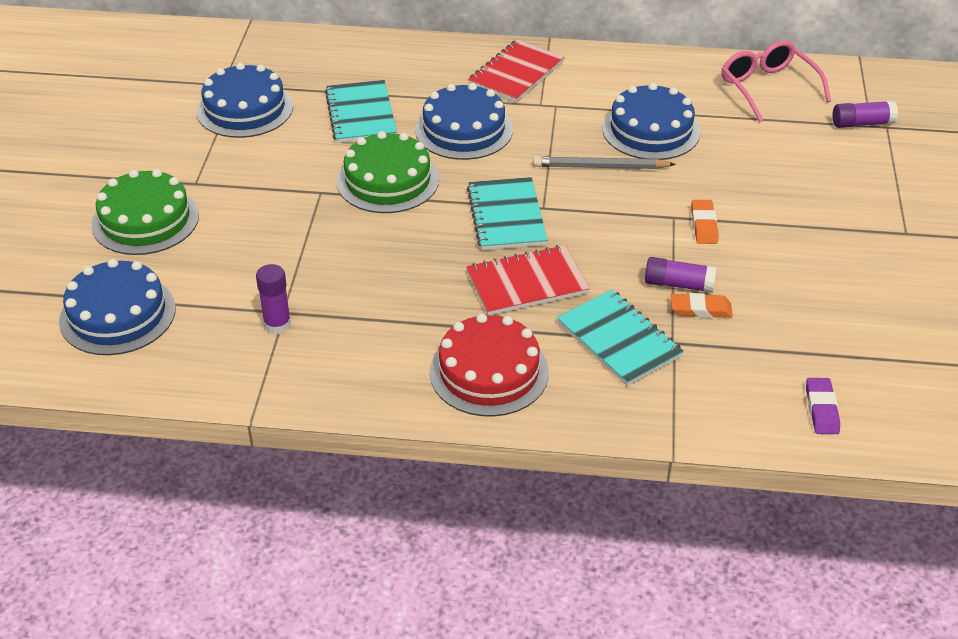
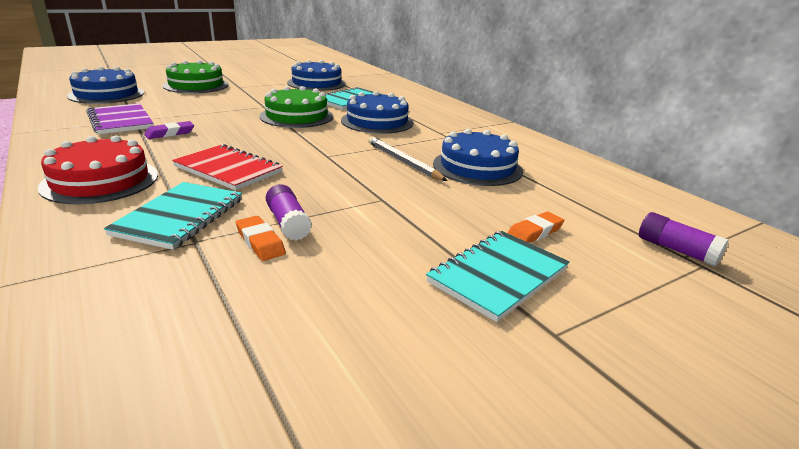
camera: 50 degrees right, 15 degrees down
(277, 324) = (120, 121): purple glue stick -> purple notebook
(506, 216) = (301, 148): turquoise notebook -> turquoise notebook (498, 275)
(516, 73) = (459, 121): red notebook -> none
(703, 225) = (389, 213): orange eraser -> orange eraser (534, 232)
(768, 88) = (621, 195): pink glasses -> none
(821, 409) = (120, 372): purple eraser -> purple eraser (170, 133)

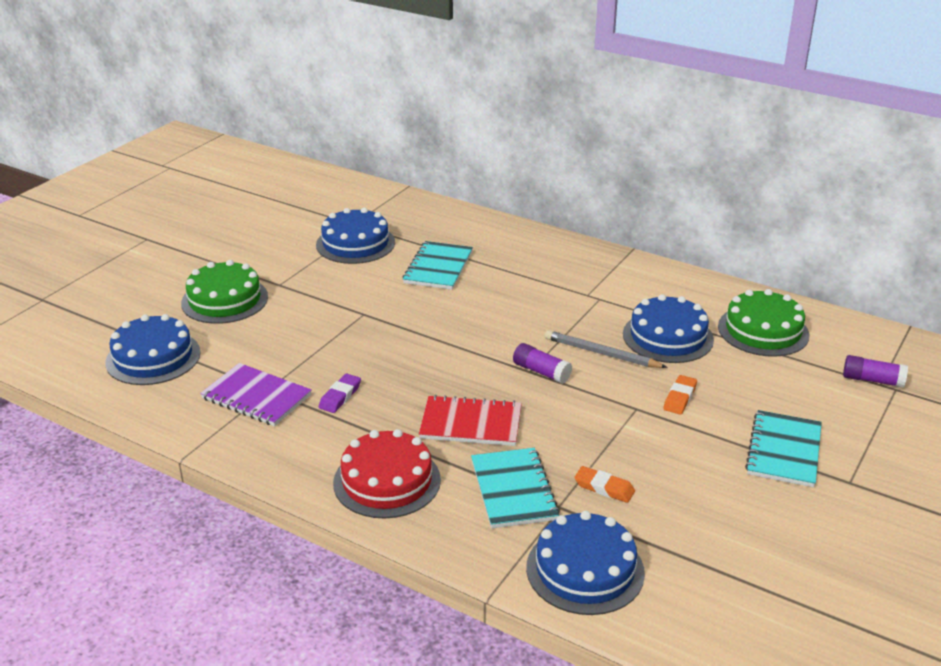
camera: 25 degrees left, 5 degrees up
(288, 223) = (599, 462): purple glue stick -> purple glue stick (541, 372)
(296, 116) = (421, 319): green cake -> green cake (763, 331)
(377, 121) = (510, 298): blue cake -> blue cake (585, 570)
(534, 232) = (773, 400): orange eraser -> orange eraser (679, 398)

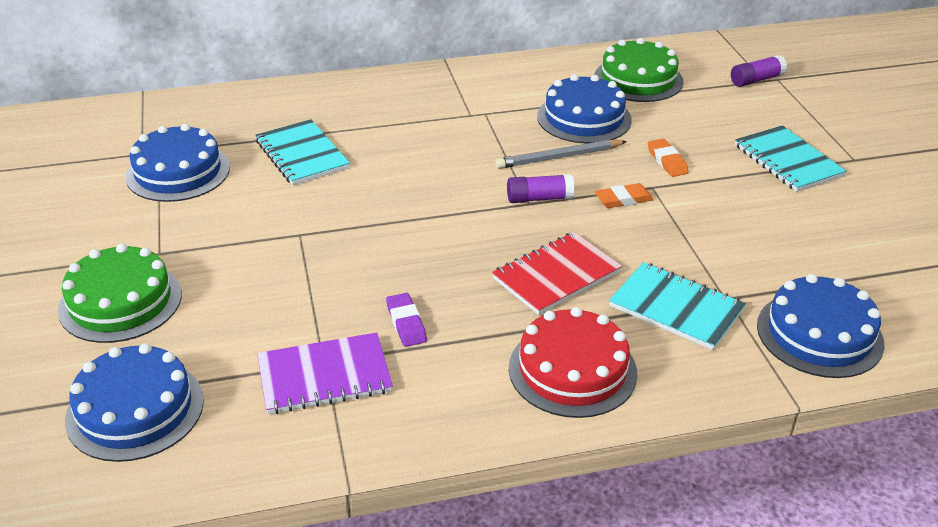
camera: 45 degrees left, 5 degrees up
(604, 488) = (730, 262): orange eraser -> orange eraser (623, 199)

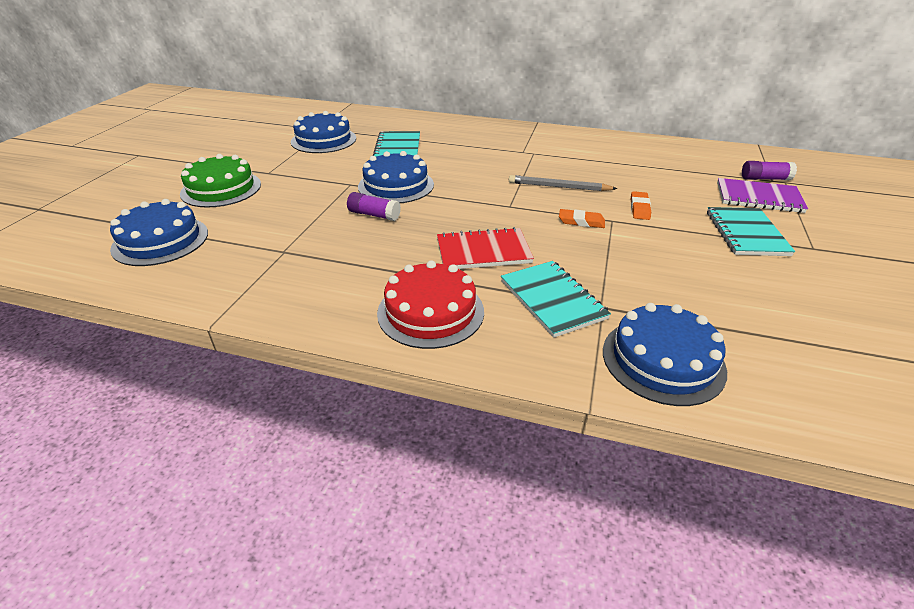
camera: 30 degrees right, 0 degrees up
(324, 376) = (274, 259): purple notebook -> purple notebook (758, 198)
(406, 323) = (354, 247): purple eraser -> none
(539, 198) = (520, 205): purple glue stick -> purple glue stick (374, 215)
(584, 118) = (600, 170): blue cake -> blue cake (396, 185)
(638, 79) = (664, 158): green cake -> none

